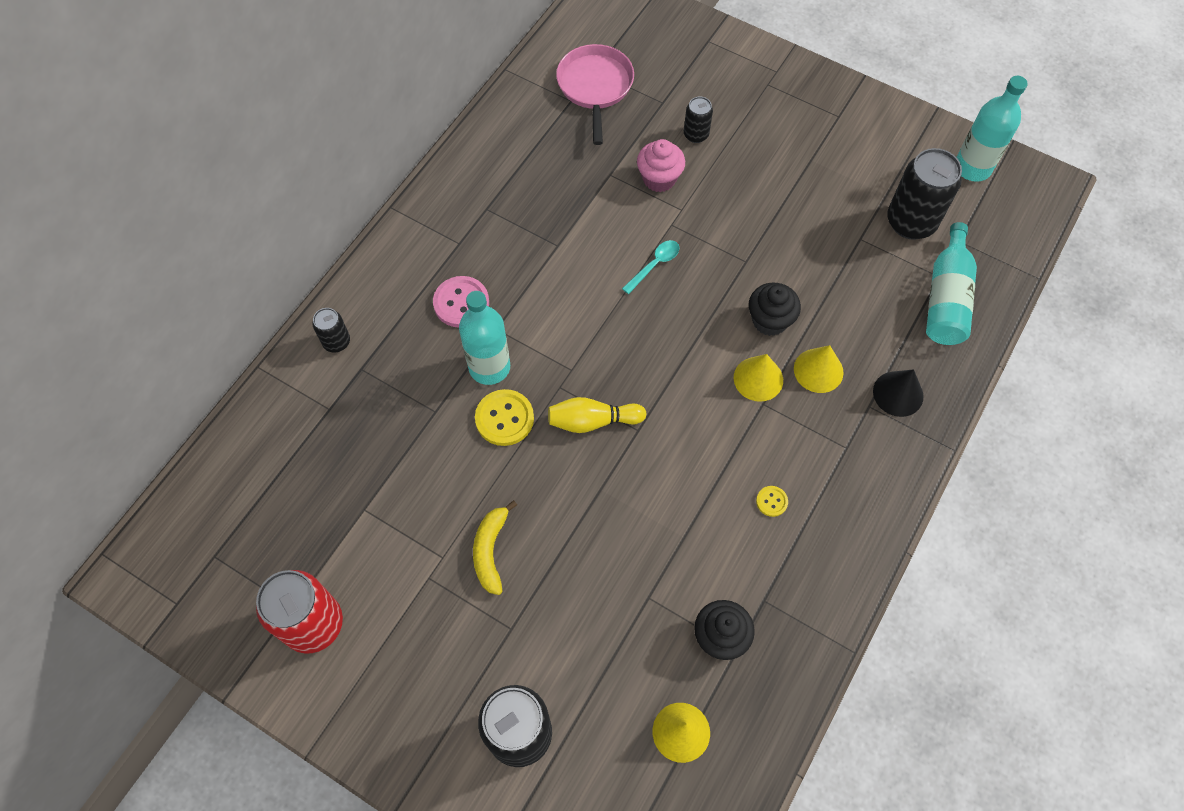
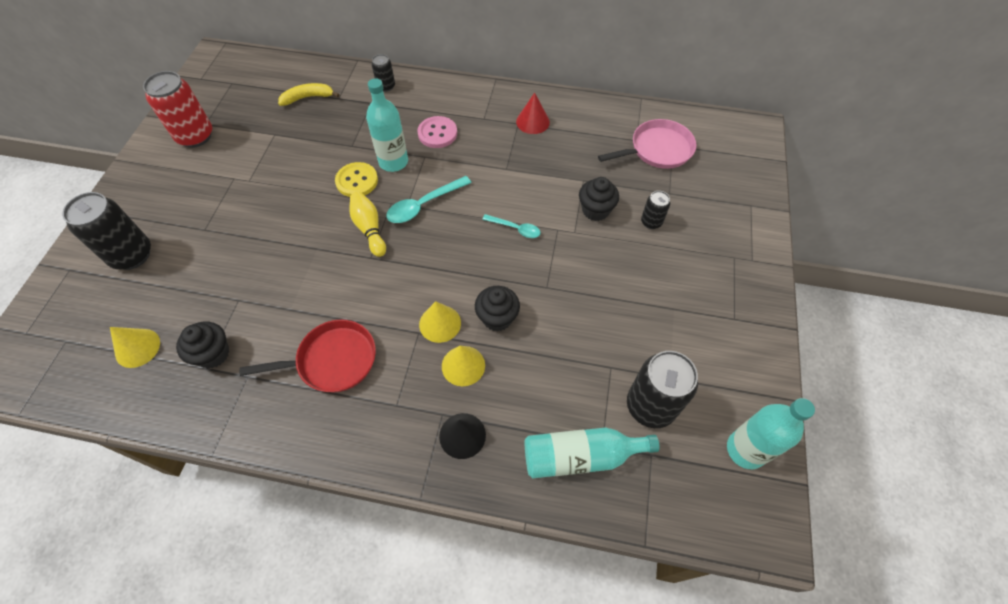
camera: 70 degrees right, 5 degrees down
(490, 551) = (257, 202): yellow banana -> yellow banana (308, 97)
(491, 192) = (532, 122): none -> red cone
(579, 351) = (423, 205): none -> turquoise spoon
(659, 179) = (595, 210): pink cupcake -> black cupcake
(771, 501) = (332, 360): yellow button -> red pan

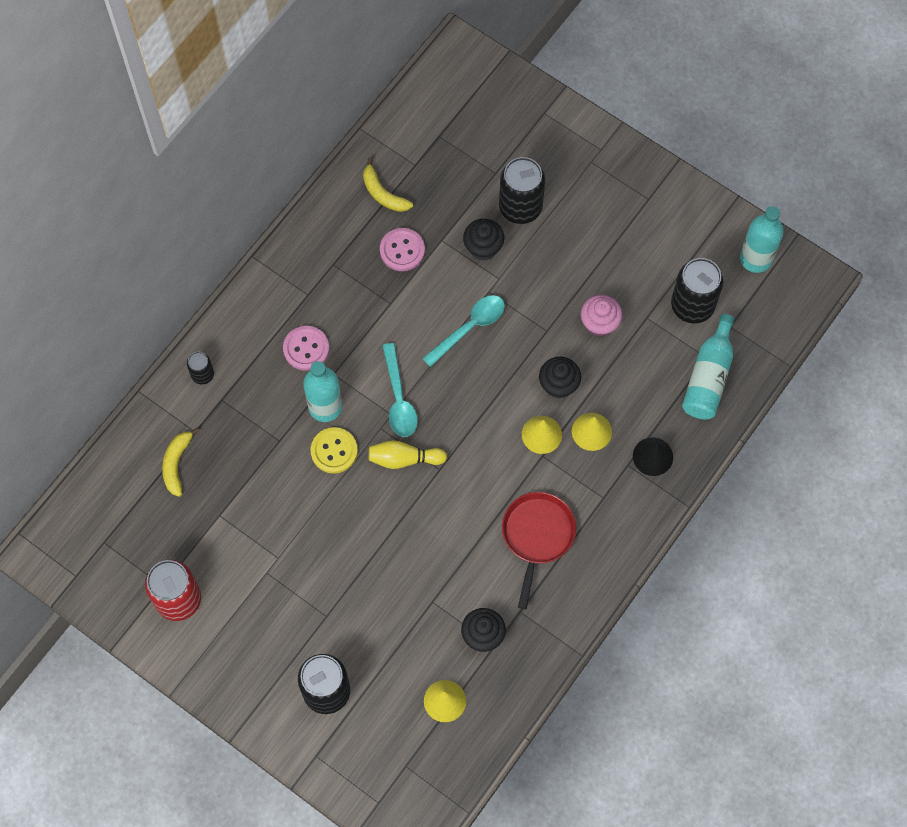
camera: 65 degrees left, 10 degrees up
(515, 229) = (469, 327): turquoise spoon -> turquoise spoon, size x1.58
(532, 122) = (338, 249): red cone -> none
(557, 159) = (402, 250): none -> pink button
(579, 328) = (599, 323): none -> pink cupcake
(597, 130) = (383, 193): none -> yellow banana
(651, 222) = (520, 207): black can -> black can, size x1.93
(657, 150) = (437, 153): pink pan -> none

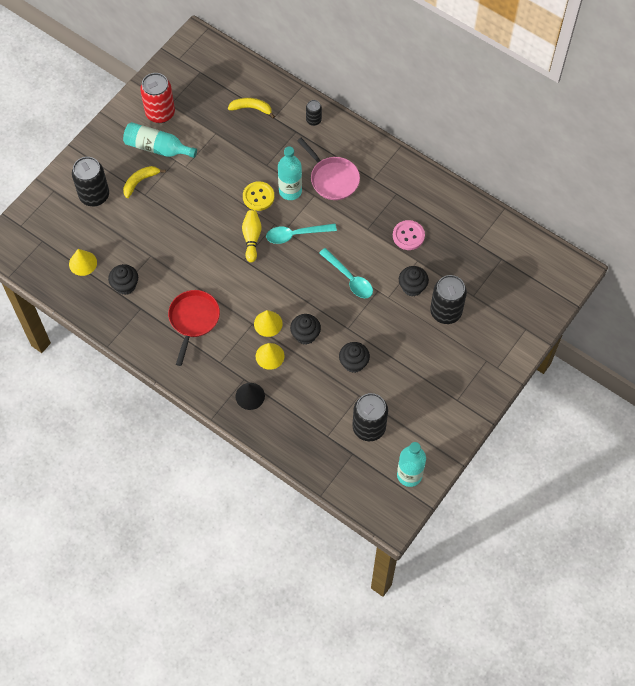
camera: 90 degrees right, 5 degrees down
(306, 349) = (332, 179): pink button -> pink pan
(383, 193) = (452, 223): yellow banana -> yellow banana (140, 182)
(537, 536) = (193, 320): red pan -> red pan turned 90 degrees counterclockwise
(599, 323) = (353, 363): pink cupcake -> black cupcake
(708, 377) = (311, 436): turquoise bottle -> turquoise bottle (157, 148)

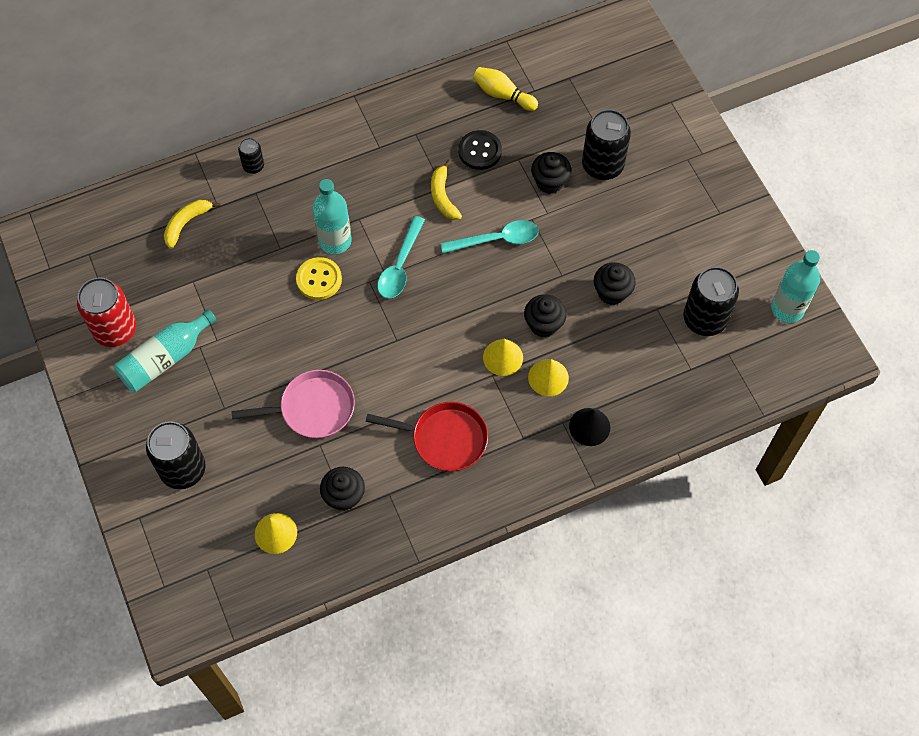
camera: 60 degrees left, 0 degrees up
(140, 182) = (201, 404): yellow banana -> yellow banana (443, 196)
(193, 320) = (445, 439): red pan -> red pan turned 150 degrees clockwise
(252, 238) = (372, 316): yellow bowling pin -> yellow bowling pin (503, 95)
(332, 179) = (350, 188): pink pan -> pink pan (313, 408)
(408, 236) = (480, 151): pink button -> black button

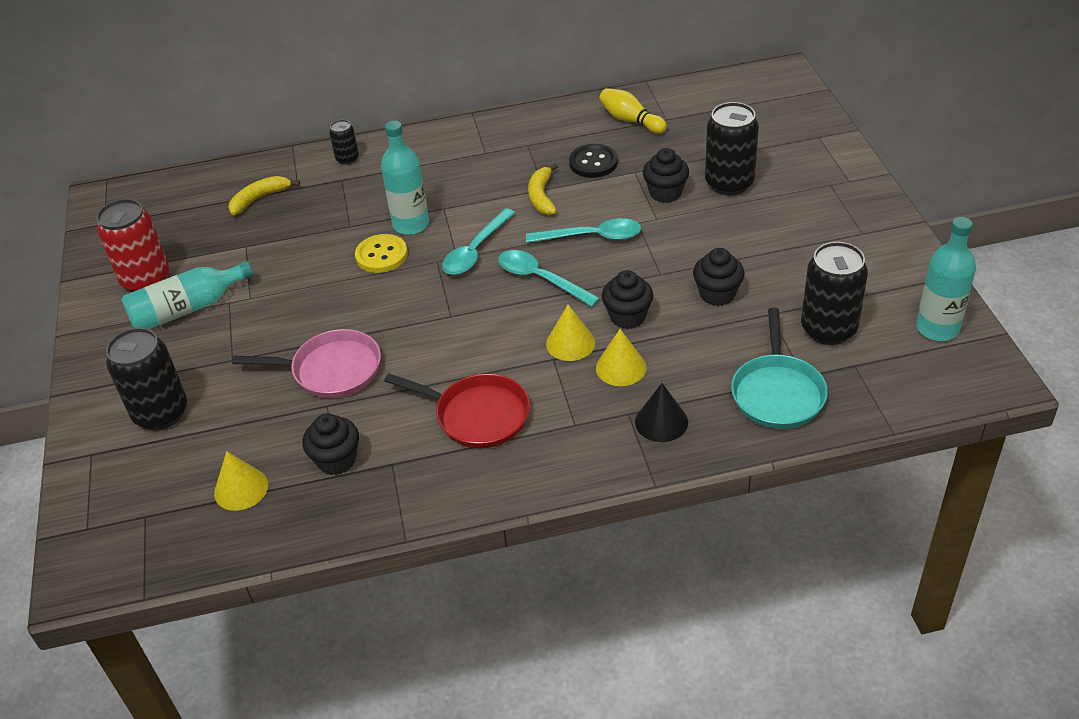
camera: 15 degrees right, 20 degrees down
(463, 291) = (540, 279): none -> turquoise spoon
(673, 387) = (777, 392): none -> turquoise pan

